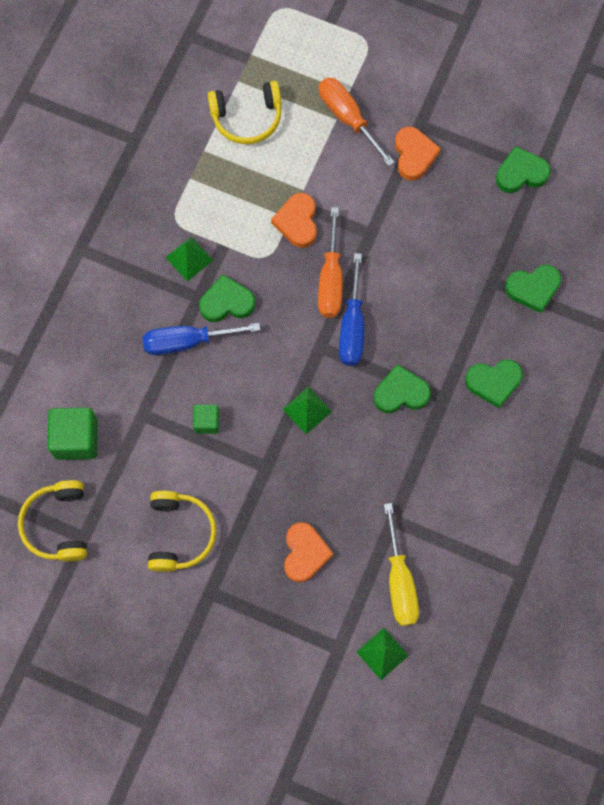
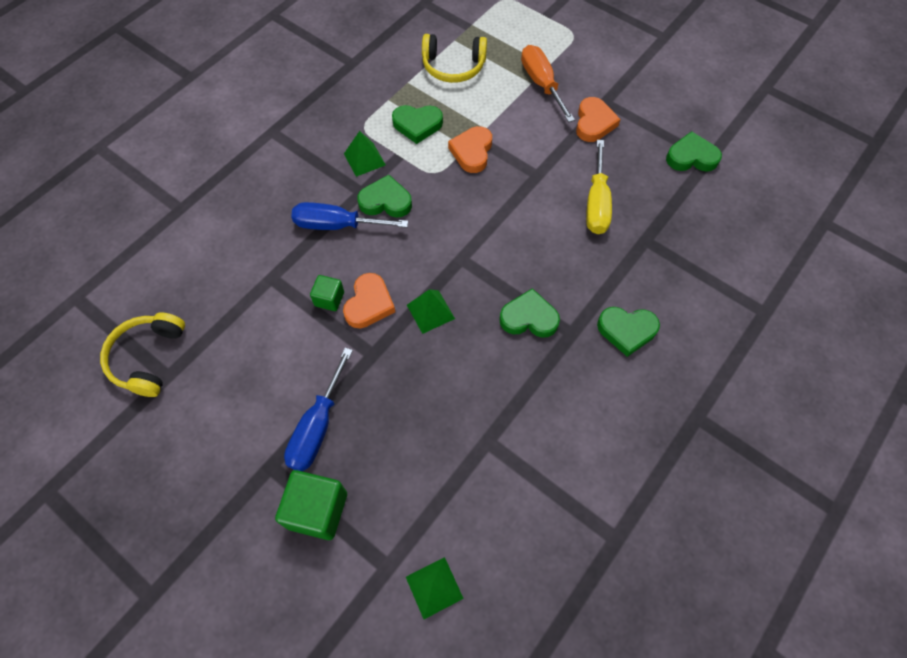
camera: 15 degrees right, 10 degrees down
(76, 439) = (200, 284): green cube -> green cube (317, 510)
(180, 534) = (263, 397): yellow headphones -> none
(305, 553) = (383, 451): orange heart -> orange heart (369, 304)
(330, 280) = (488, 204): orange screwdriver -> none
(352, 327) = (497, 248): blue screwdriver -> blue screwdriver (317, 427)
(399, 581) = (476, 509): yellow screwdriver -> yellow screwdriver (596, 203)
(533, 288) = (684, 255): green heart -> green heart (417, 125)

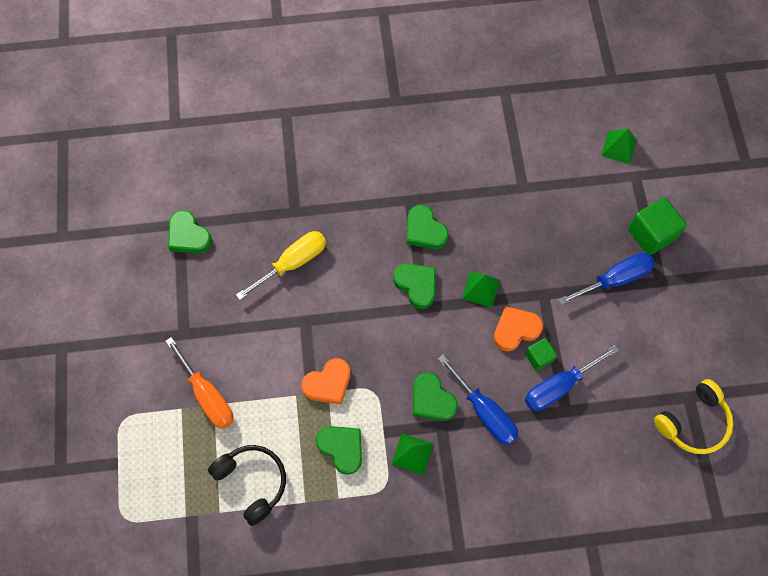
camera: 135 degrees left, 5 degrees up
(292, 290) = (559, 386): none -> blue screwdriver
(453, 66) = (252, 482): yellow headphones -> black headphones
(541, 84) = (207, 395): orange screwdriver -> orange screwdriver turned 60 degrees counterclockwise
(594, 123) = (215, 324): orange heart -> none
(626, 331) = (376, 172): green heart -> green heart (416, 285)

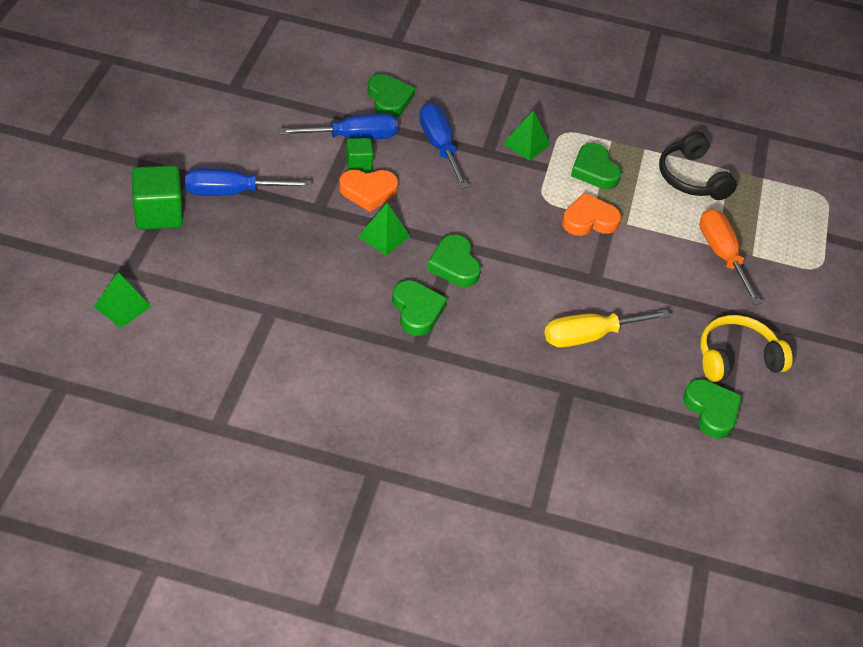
camera: 165 degrees left, 20 degrees down
(432, 400) = (487, 172): green heart -> green heart (389, 99)
(693, 422) = (244, 72): yellow headphones -> yellow headphones (736, 358)

